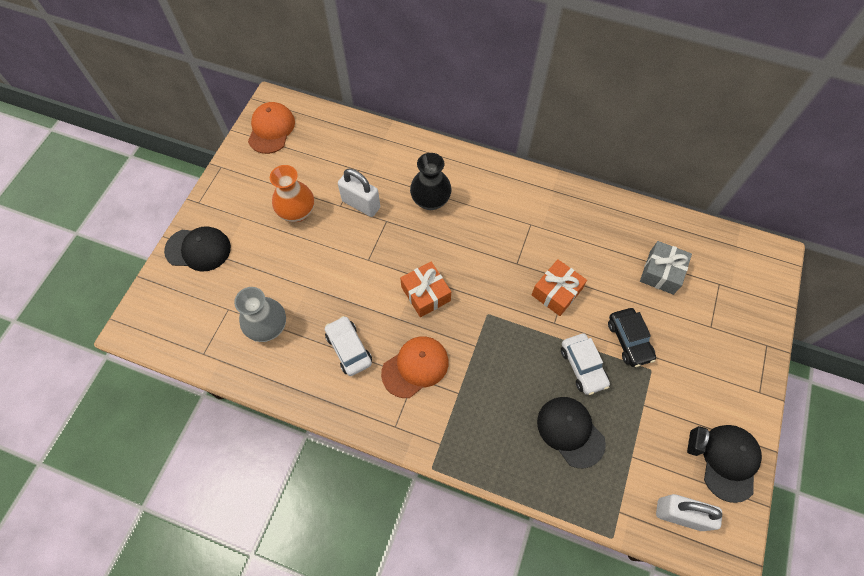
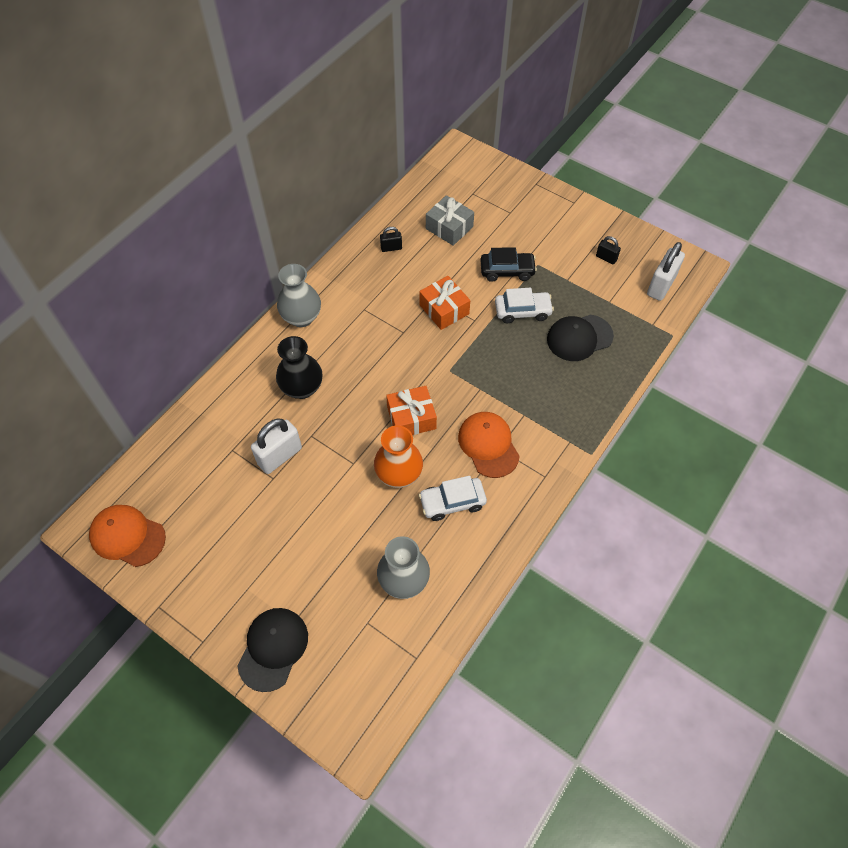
camera: 75 degrees left, 5 degrees down
(297, 212) = (264, 525): orange vase -> orange vase (399, 474)
(503, 179) = (301, 317): none -> grey vase
(612, 227) = (391, 248): none -> black padlock
(729, 462) = (626, 241): black cap -> none

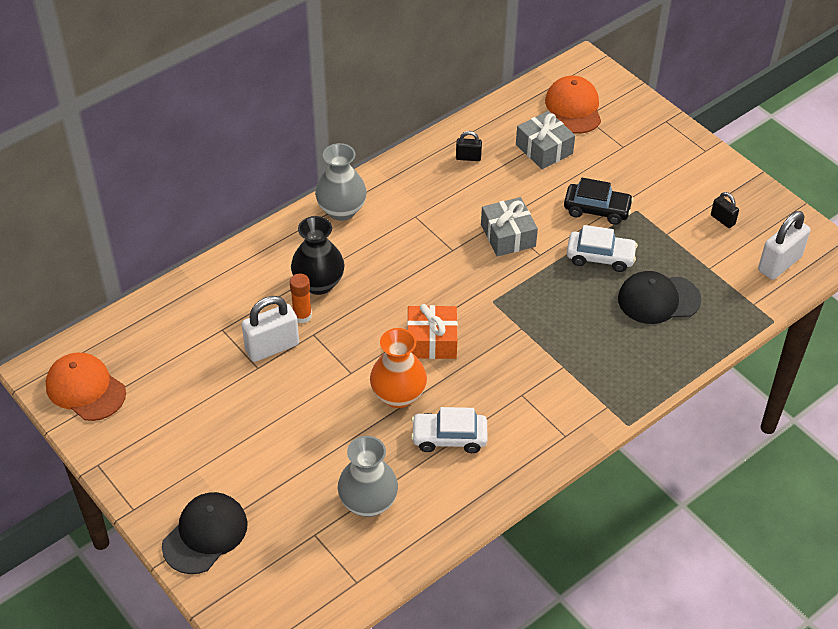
camera: 15 degrees right, 10 degrees down
(297, 421) = (302, 316): none -> orange glue stick
(444, 309) = (508, 235): orange gift -> grey gift
(488, 445) = (510, 389): orange cap -> orange cap (573, 108)

